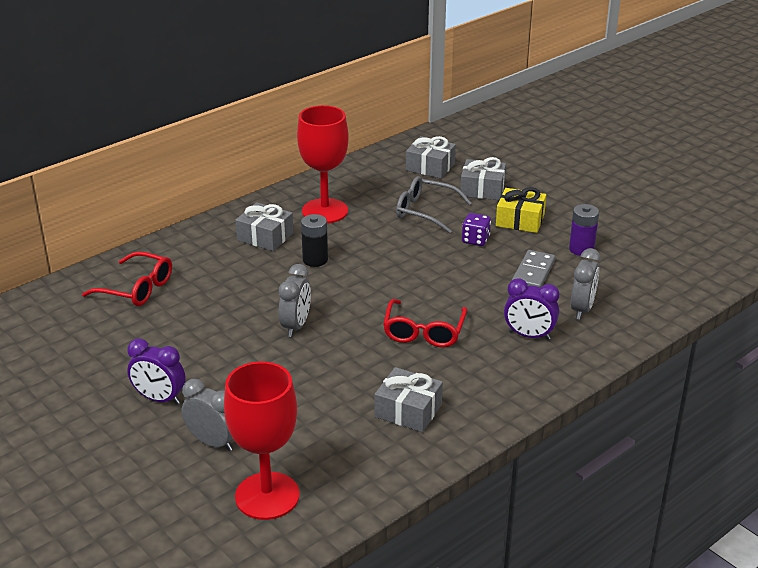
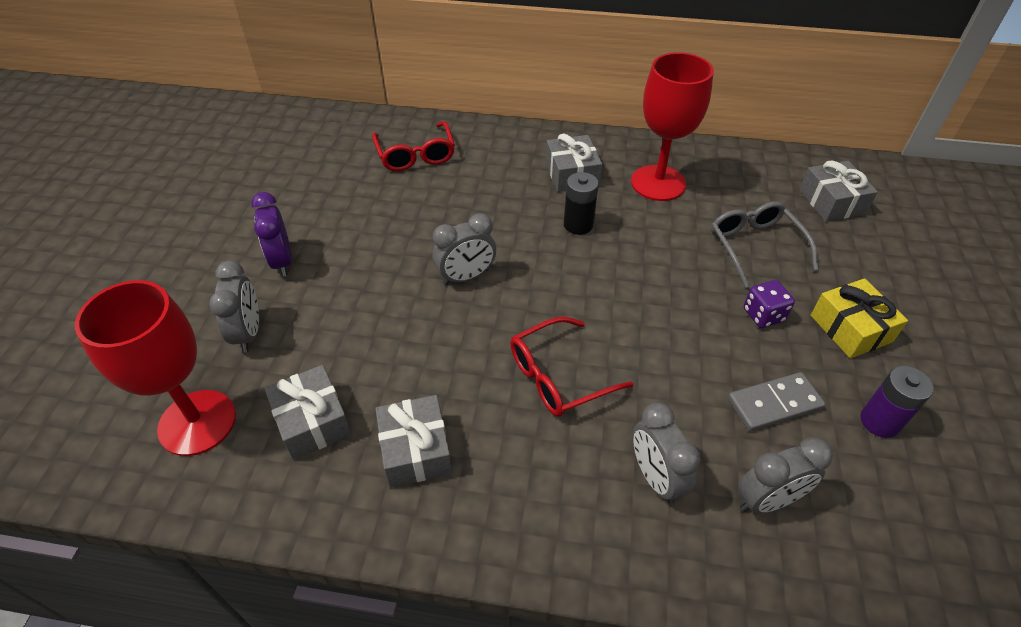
camera: 50 degrees right, 15 degrees up
(482, 189) = (856, 263): grey gift -> grey gift (312, 421)
(529, 335) = (655, 477): purple clock -> grey clock

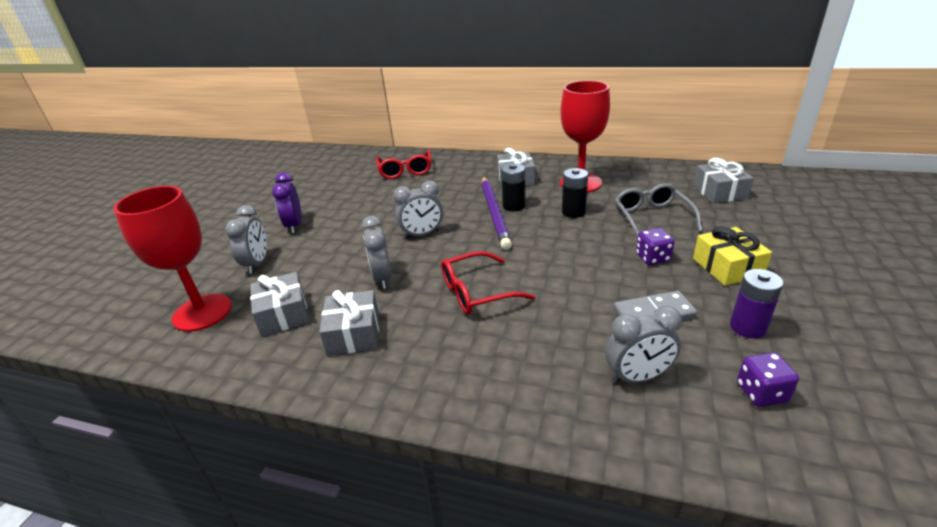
camera: 10 degrees right, 15 degrees down
(555, 238) = (495, 213): none -> purple pencil
(655, 477) = (542, 358): grey clock -> grey clock (382, 278)
(657, 236) = (573, 212): none -> black battery
(900, 514) = (761, 392): none -> purple dice

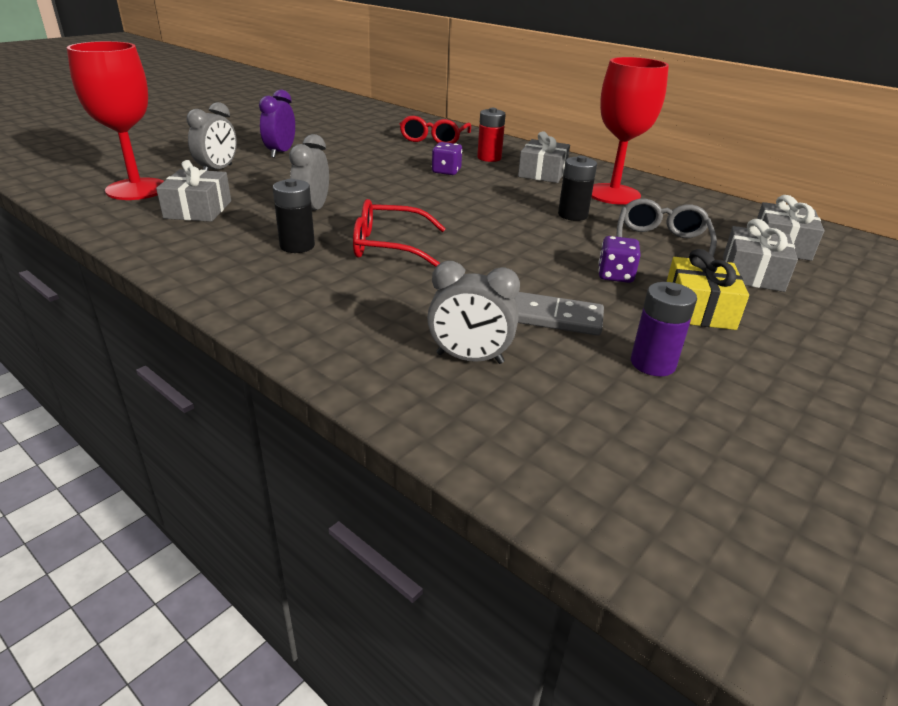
camera: 20 degrees right, 0 degrees up
(354, 333) = (240, 240): grey gift -> grey gift (752, 273)
(422, 234) = (390, 190): grey clock -> none
(464, 177) = (489, 158): none -> red battery
(495, 213) = (484, 193): purple pencil -> none
(514, 206) = (512, 193): black battery -> black battery (297, 246)
(761, 392) = (594, 418): purple dice -> purple dice (446, 171)

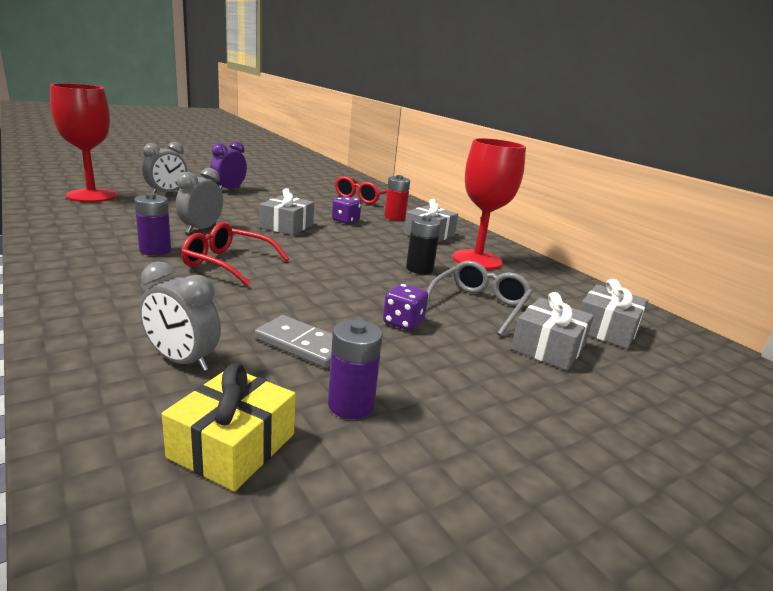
camera: 15 degrees right, 10 degrees down
(198, 209) = (116, 215): grey gift -> grey gift (286, 226)
(297, 246) = (155, 250): black battery -> purple battery
(698, 309) = (455, 367): yellow gift -> yellow gift (232, 445)

